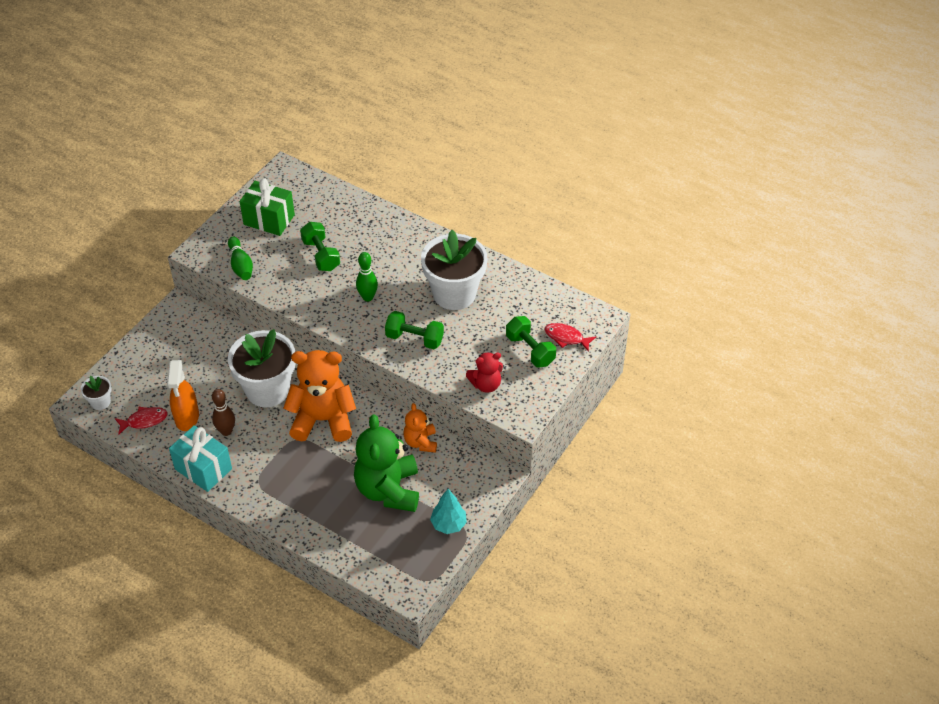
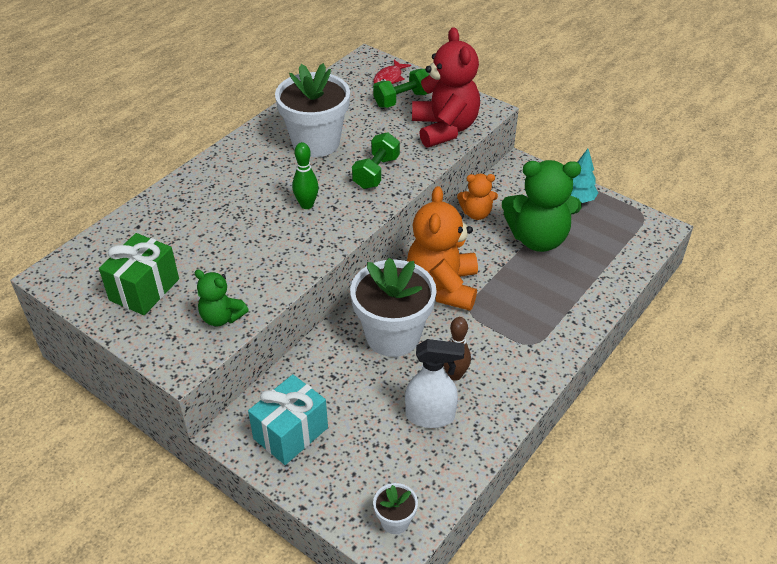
camera: 85 degrees left, 5 degrees down
(144, 420) = (432, 464): red fish -> none
(187, 417) = (430, 416): orange spray bottle -> white spray bottle
(203, 469) = (513, 396): turquoise gift -> turquoise gift (290, 433)
(241, 265) = (222, 317): green bowling pin -> green teddy bear
(321, 255) = (226, 242): green dumbbell -> none
(486, 384) = (444, 129): red teddy bear -> red teddy bear, size x1.88

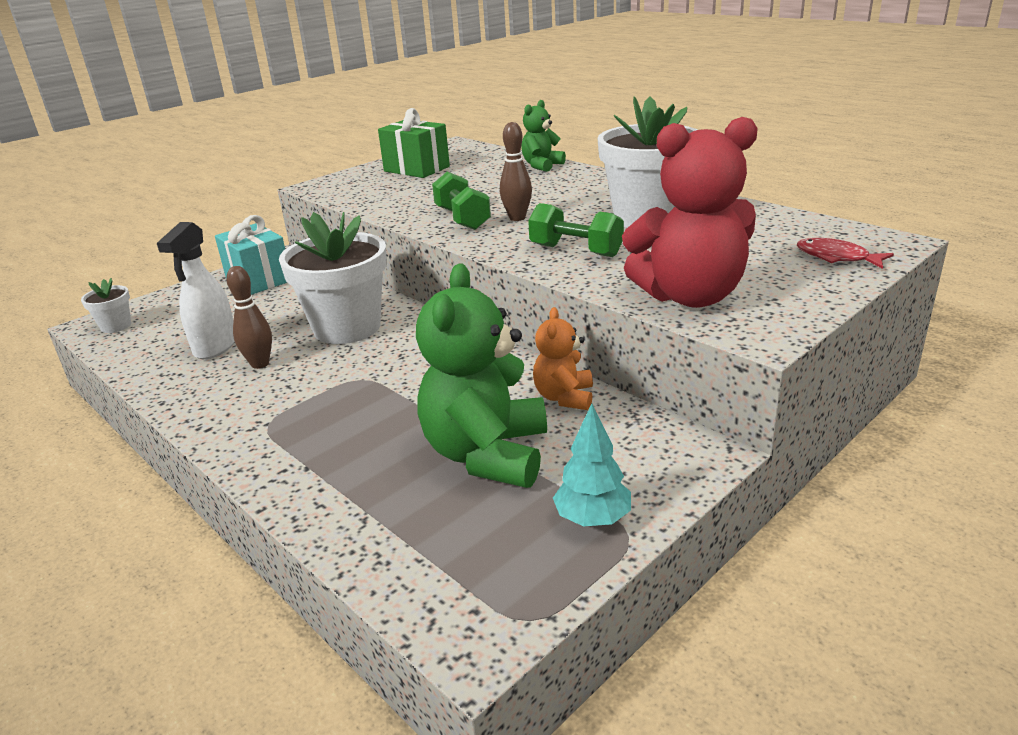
camera: 100 degrees right, 15 degrees down
(222, 317) = (360, 194): green teddy bear -> green teddy bear (542, 166)
(307, 205) = (517, 218): green bowling pin -> brown bowling pin
(402, 100) = (772, 266): green dumbbell -> green dumbbell (462, 219)
(442, 287) = (412, 362): orange teddy bear -> none

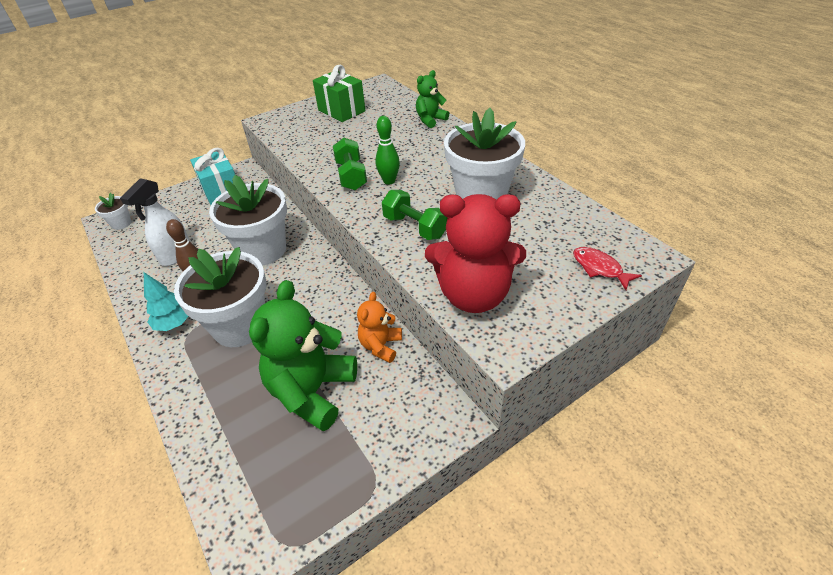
camera: 10 degrees right, 15 degrees up
(347, 404) = (240, 326): none -> white flower pot
(517, 218) = (389, 181): brown bowling pin -> green bowling pin
(592, 519) = (358, 465): turquoise tree -> turquoise tree (174, 324)

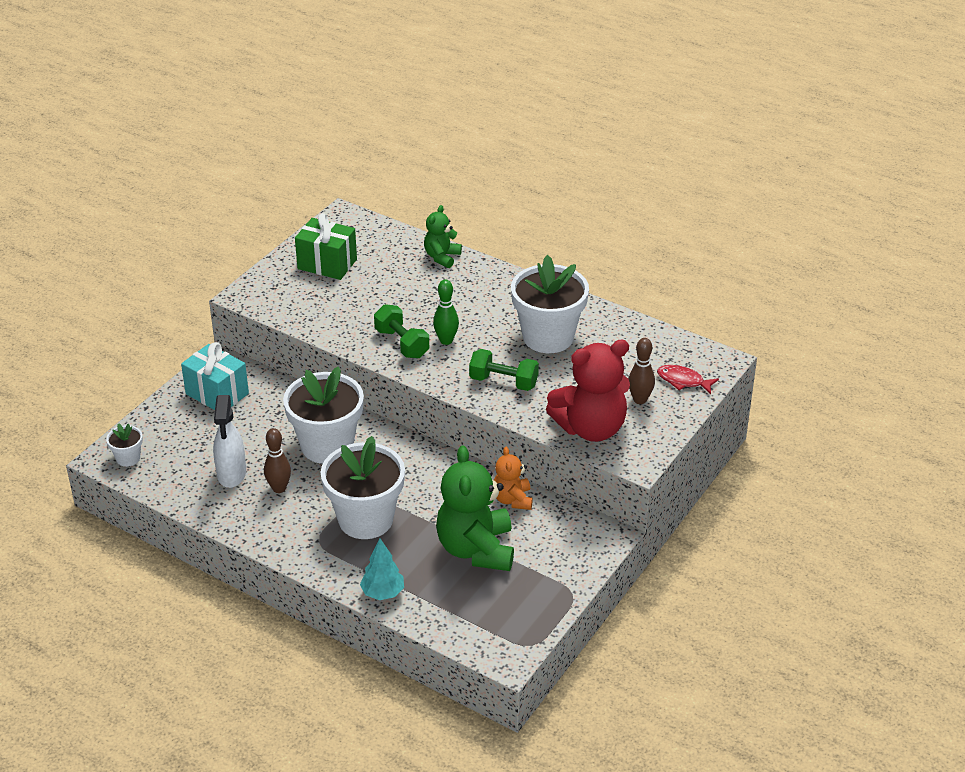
camera: 25 degrees left, 5 degrees down
(174, 324) = (296, 535): turquoise tree -> turquoise tree (382, 593)
(542, 277) = (640, 400): none -> brown bowling pin

